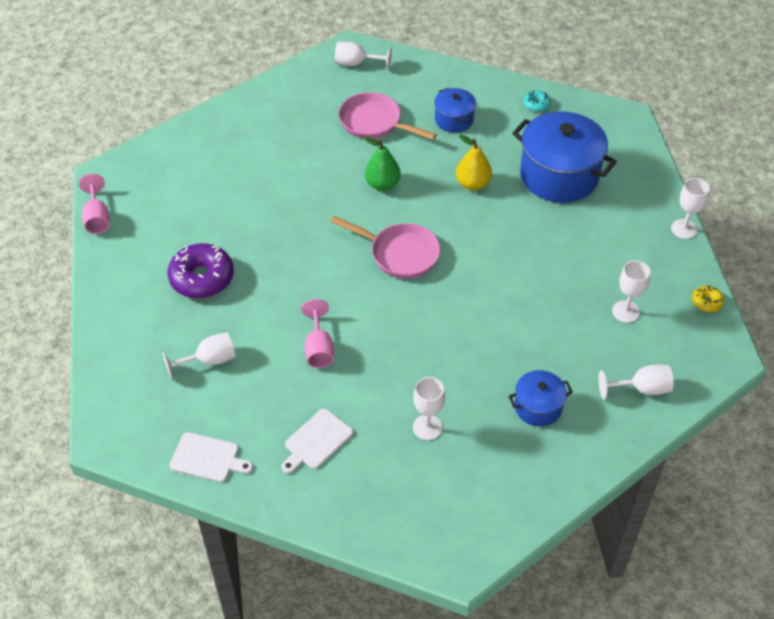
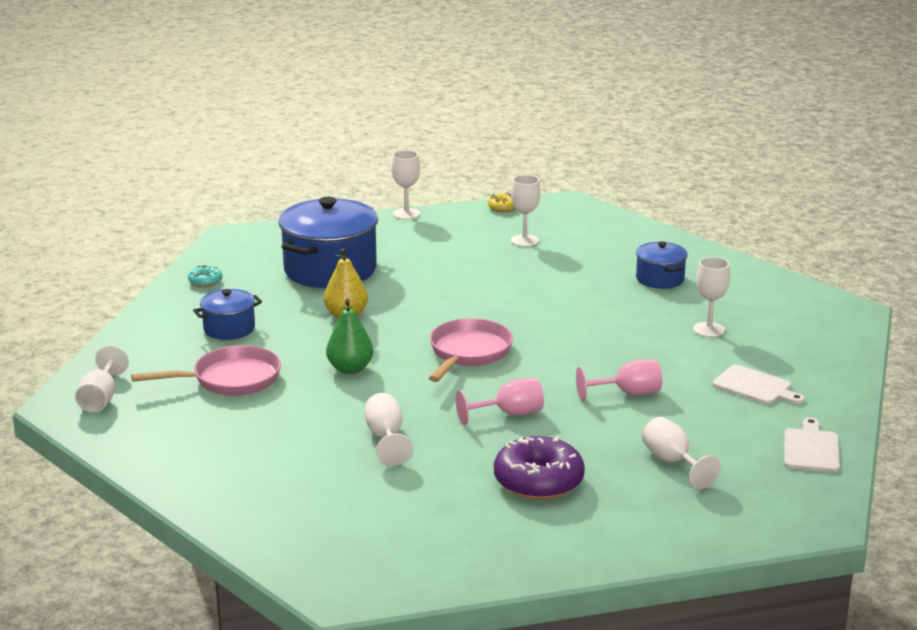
camera: 95 degrees left, 25 degrees down
(97, 218) = (438, 585): pink goblet -> pink goblet (509, 414)
(374, 122) = (230, 379): pink pan -> pink pan turned 135 degrees counterclockwise
(642, 389) = (618, 236): white goblet -> white goblet (386, 438)

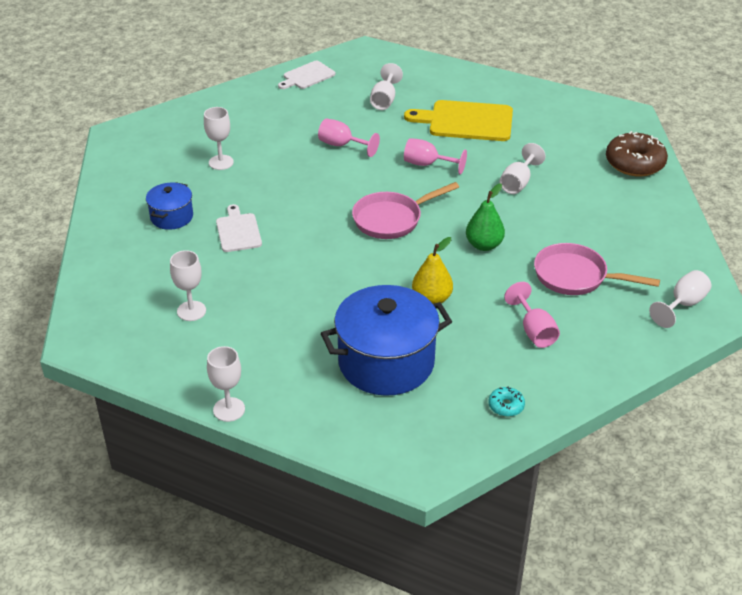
camera: 140 degrees left, 15 degrees up
(229, 329) = (534, 331): blue pot -> pink goblet
(269, 521) = (634, 163): none -> brown donut
(503, 208) = (139, 367): yellow donut -> none
(538, 481) = (466, 121): purple donut -> yellow cutting board
(755, 387) = (268, 117): white cutting board -> white cutting board (238, 231)

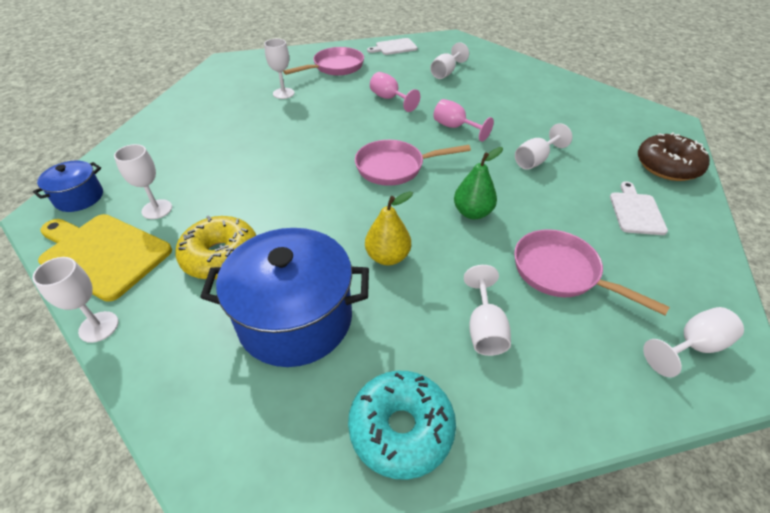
camera: 20 degrees right, 5 degrees up
(172, 217) = (212, 126): blue pot -> blue pot (79, 197)
(238, 231) = (254, 148): white cutting board -> white cutting board (636, 211)
(256, 117) = (335, 67): none -> pink pan
(287, 334) = (221, 256): none -> yellow donut
(466, 121) = (509, 100): yellow cutting board -> yellow cutting board (103, 253)
(506, 406) = (401, 429): turquoise donut -> turquoise donut, size x2.12
(534, 331) = (484, 329): pink goblet -> white goblet

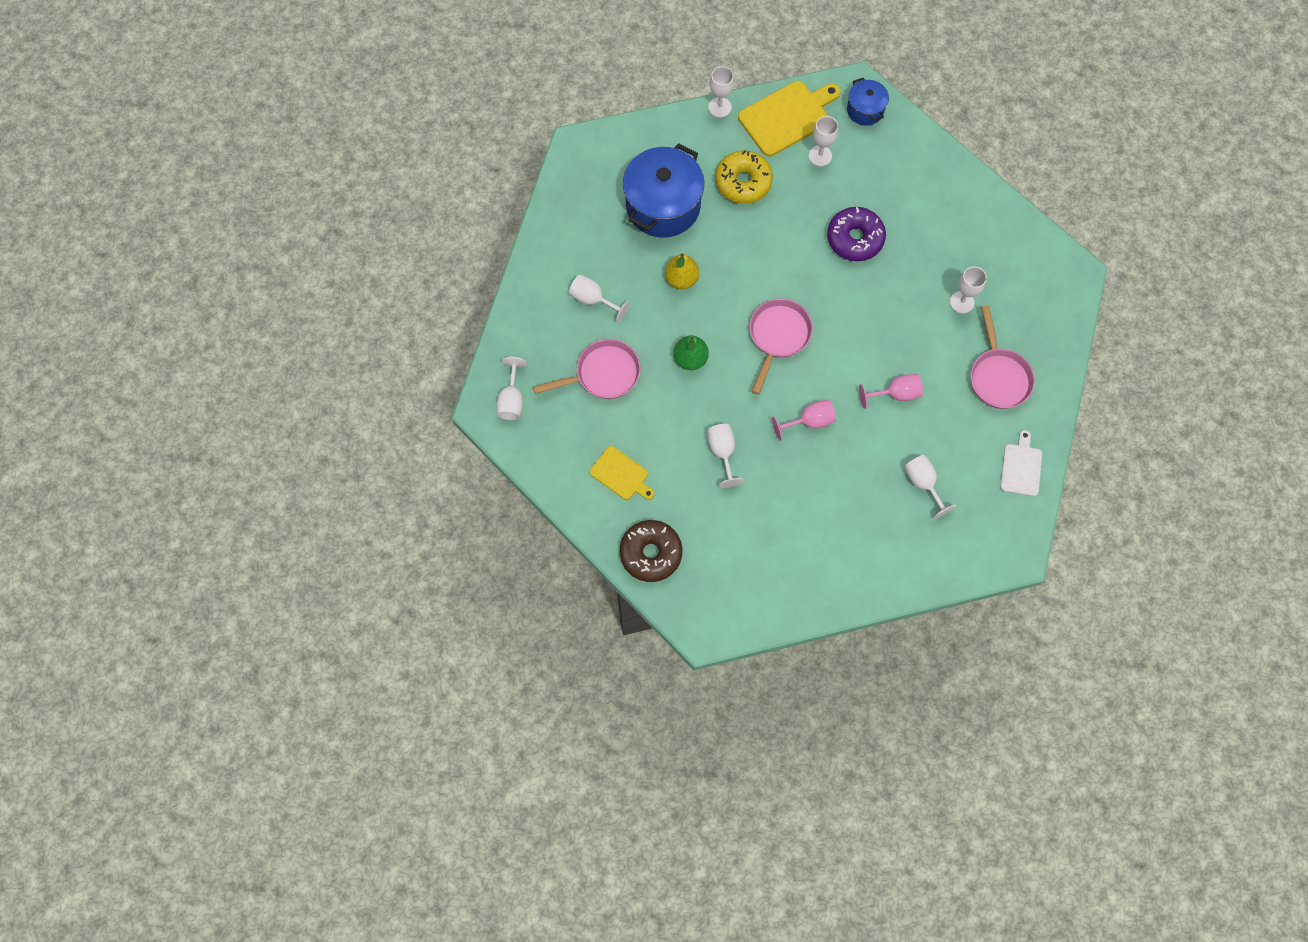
camera: 120 degrees right, 25 degrees up
(254, 157) = (855, 239): none -> purple donut
(401, 429) = (565, 225): turquoise donut -> none
(636, 211) = (621, 475): white cutting board -> yellow cutting board

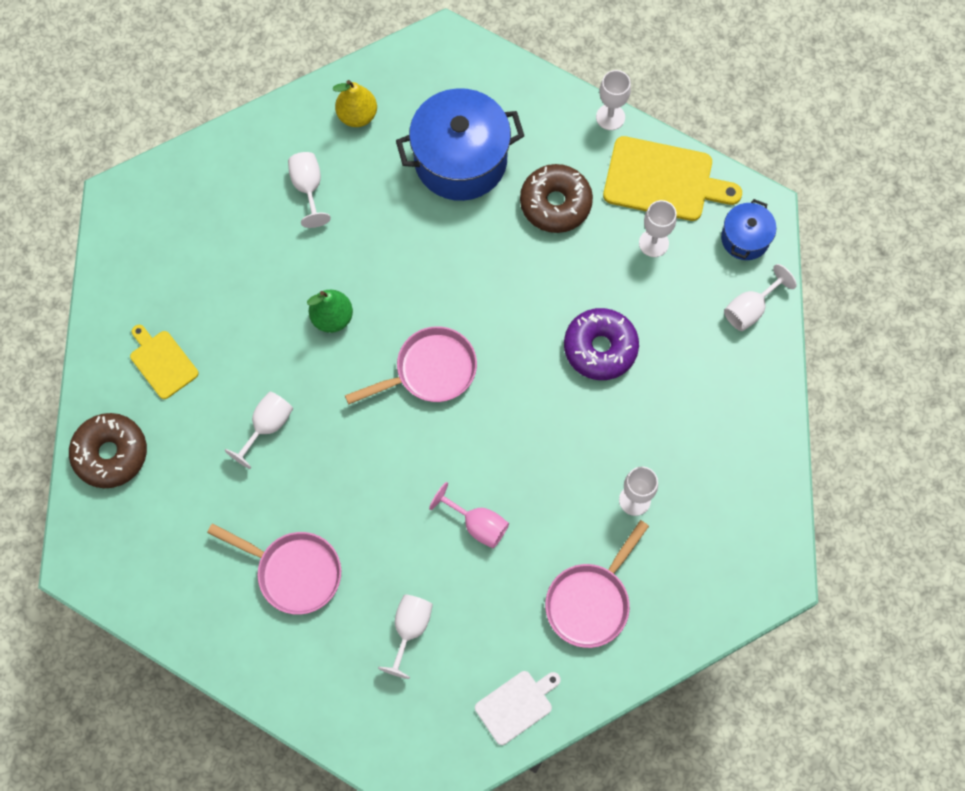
camera: 45 degrees right, 0 degrees up
(511, 400) = (146, 211): white goblet -> white goblet (750, 309)
(603, 374) = (245, 261): pink pan -> pink pan (294, 572)
(621, 475) = (162, 362): yellow cutting board -> yellow cutting board turned 150 degrees clockwise
(681, 279) = (403, 240): yellow pear -> yellow pear (357, 115)
(743, 182) = (555, 203): yellow donut -> brown donut
(809, 421) = (372, 473): pink goblet -> none

